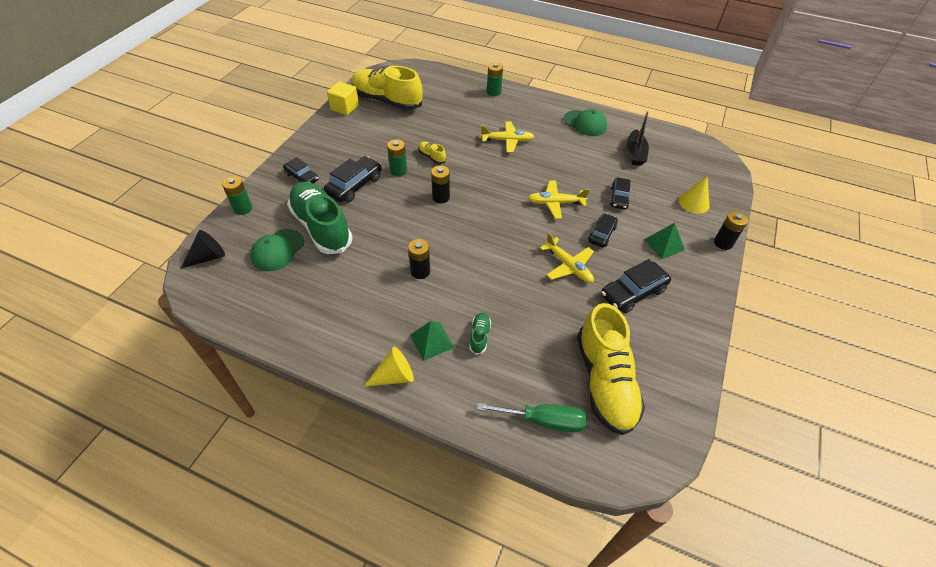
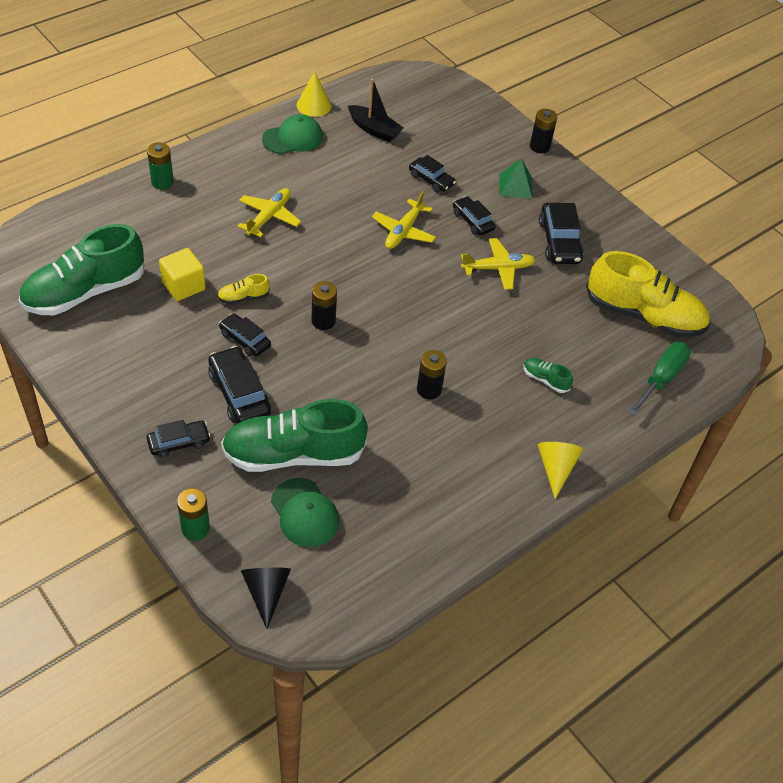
camera: 65 degrees left, 0 degrees up
(344, 107) = (59, 342): yellow cube -> yellow cube (183, 286)
(387, 101) = (85, 292): yellow shoe -> green shoe
(398, 171) = (245, 340): green battery -> black car
(431, 341) = (529, 420): green pyramid -> none
(694, 202) = (476, 133): yellow cone -> yellow cone (314, 105)

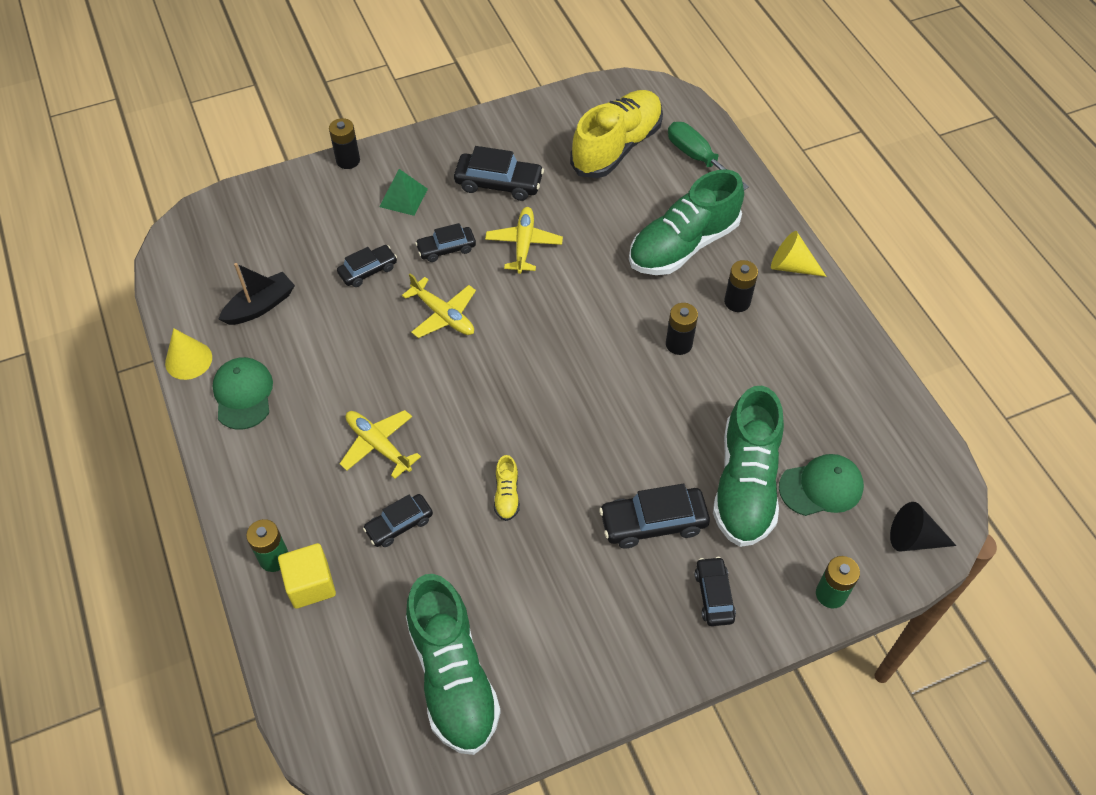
camera: 70 degrees left, 5 degrees up
(183, 286) = (471, 558): yellow cube -> yellow cube (311, 584)
(245, 340) = (574, 504): black car -> black car (399, 524)
(323, 321) = (562, 420): black battery -> black battery (737, 302)
(545, 379) = (683, 245): green shoe -> green shoe, size x2.45

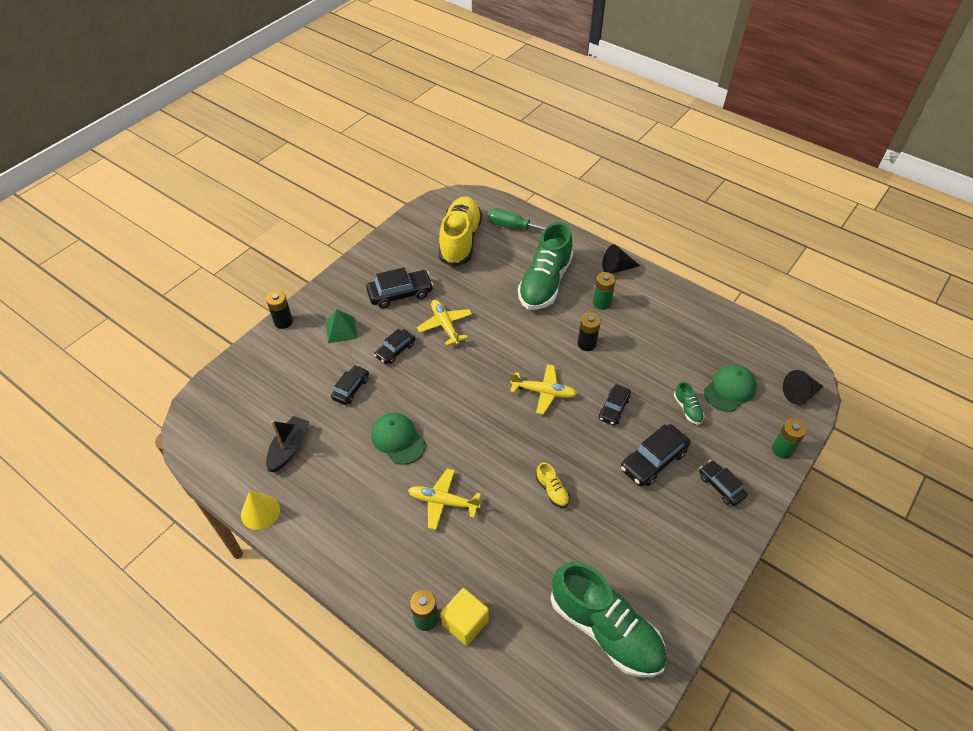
camera: 30 degrees left, 5 degrees down
(243, 394) = (320, 516): green cap -> green cap (398, 439)
(399, 524) = (496, 547): black car -> black car (613, 408)
(443, 315) = (424, 394): yellow plane -> yellow plane (543, 392)
(737, 302) = (601, 303): black battery -> green battery
(745, 484) = (687, 409): green shoe -> green shoe, size x0.41
(791, 266) = (616, 268): yellow cone -> black cone

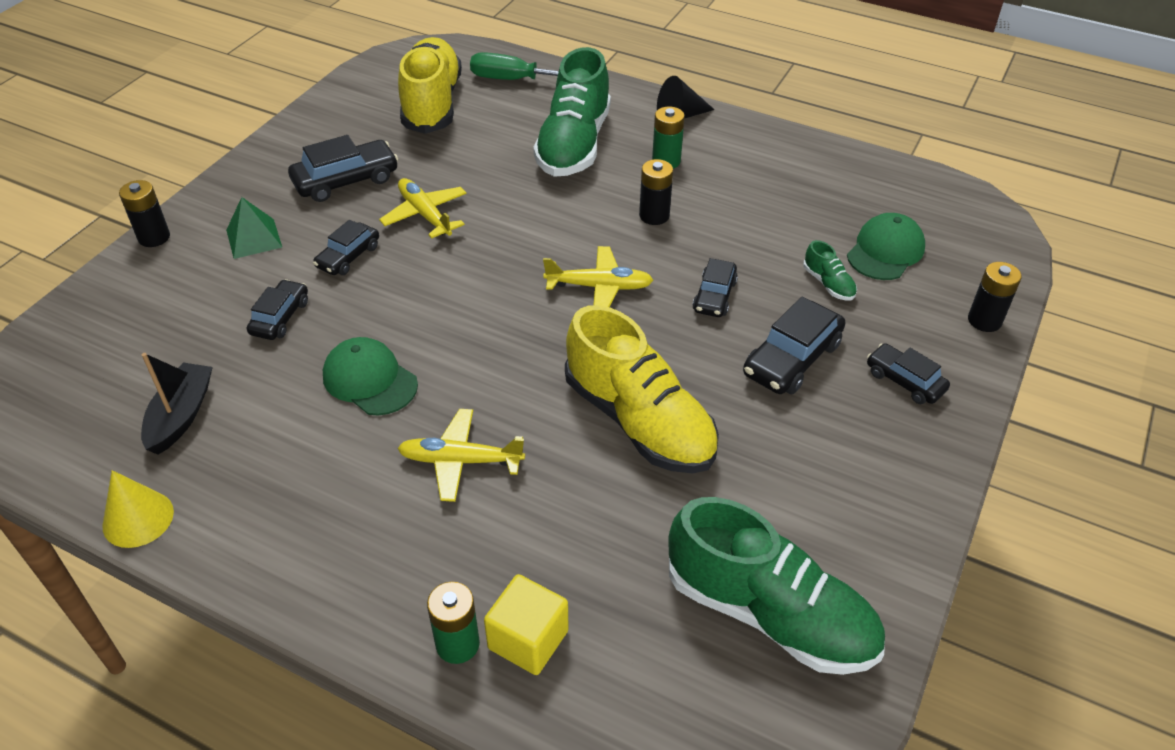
camera: 10 degrees left, 5 degrees down
(552, 490) = (639, 421): yellow shoe -> yellow shoe, size x2.45
(782, 449) = (984, 320): green battery -> black battery
(800, 394) = (990, 245): black cone -> none

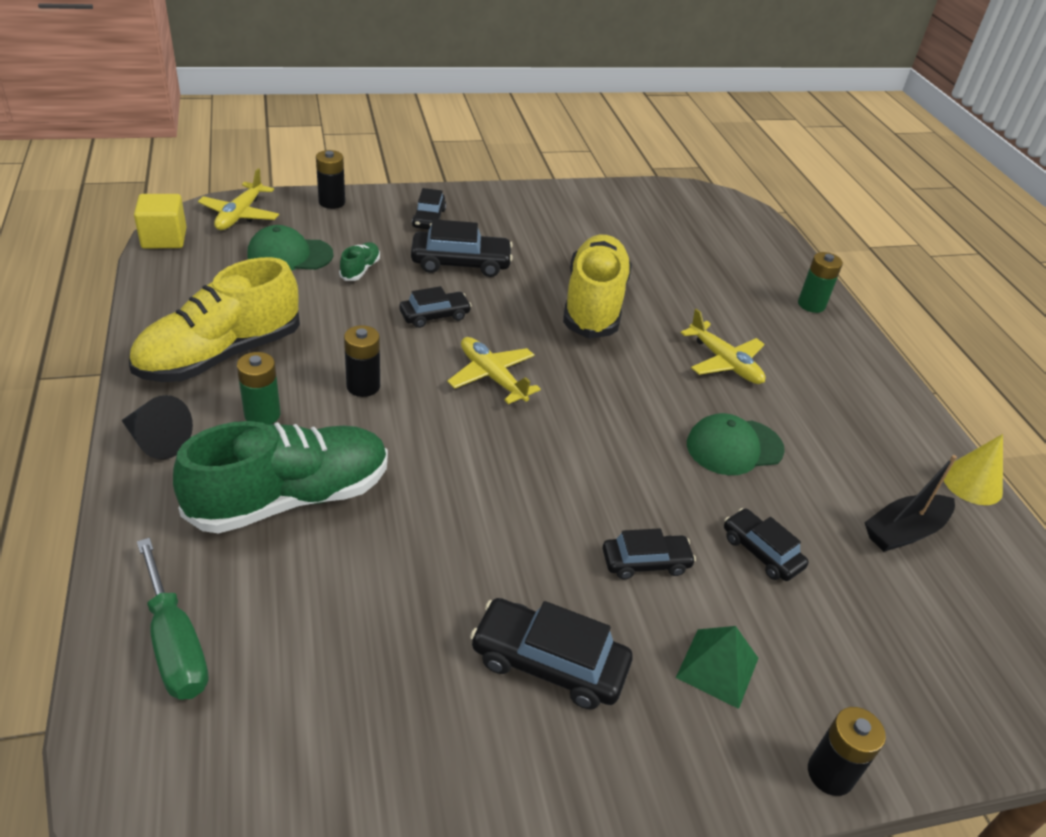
camera: 135 degrees left, 5 degrees down
(280, 317) = (761, 552): black car -> black car turned 75 degrees clockwise
(370, 380) = (734, 447): green cap -> green cap turned 75 degrees clockwise
(425, 215) = (527, 545): yellow plane -> yellow plane (240, 215)
(432, 103) = (310, 699): yellow shoe -> yellow shoe (220, 355)
(528, 639) = (774, 284): yellow cube -> yellow cube (164, 238)
(769, 614) = (651, 220): green shoe -> none

